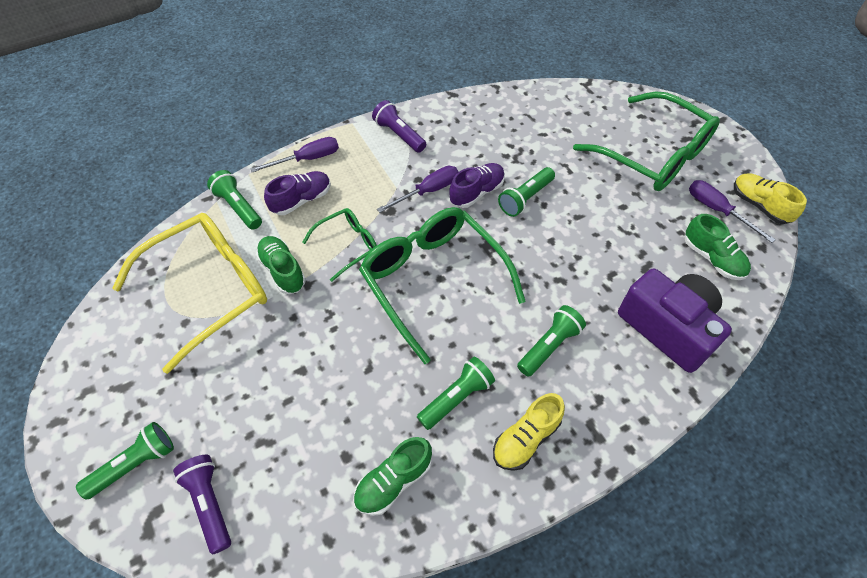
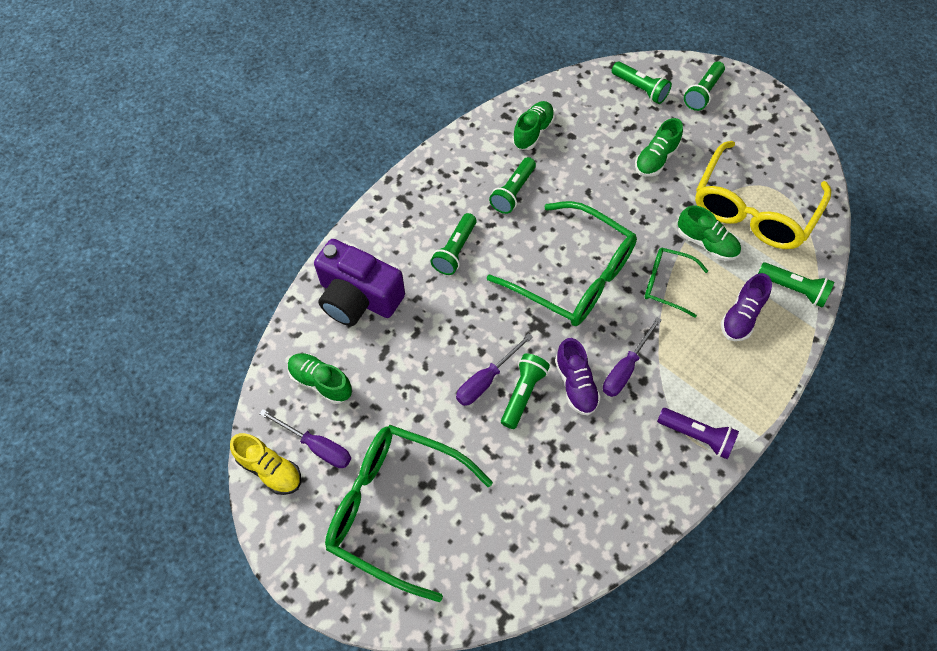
camera: 160 degrees right, 5 degrees up
(209, 503) = (640, 89): purple flashlight -> green flashlight
(265, 384) = (655, 159): none -> green shoe
(307, 159) = (771, 367): purple screwdriver -> purple screwdriver (486, 380)
(348, 245) = (667, 284): green glasses -> green glasses turned 75 degrees clockwise
(476, 192) = (575, 384): purple shoe -> purple shoe turned 45 degrees counterclockwise
(525, 438) = (453, 181): yellow shoe -> none

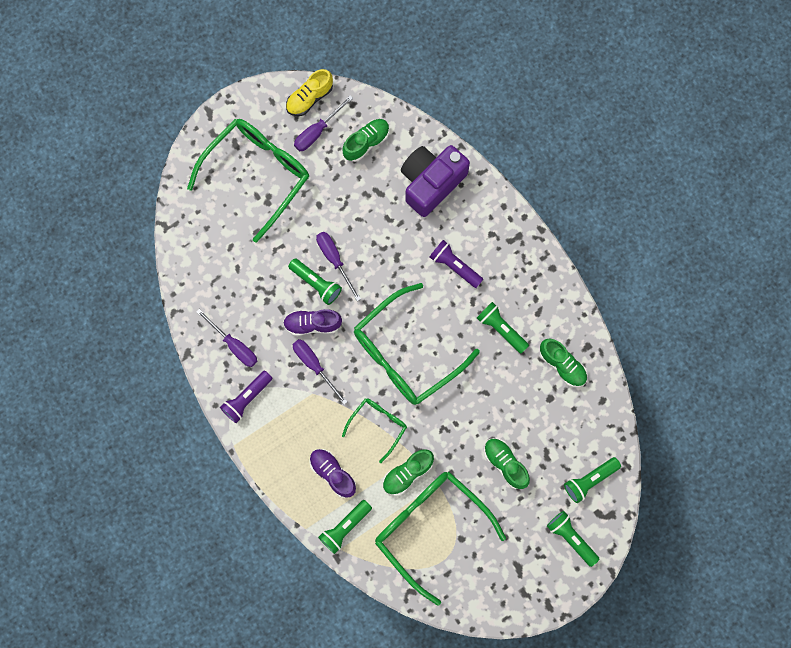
camera: 105 degrees right, 15 degrees up
(455, 251) = (454, 266): green flashlight -> purple flashlight
(636, 471) = (234, 345): none -> purple screwdriver
(753, 209) = (430, 528): yellow glasses -> green glasses

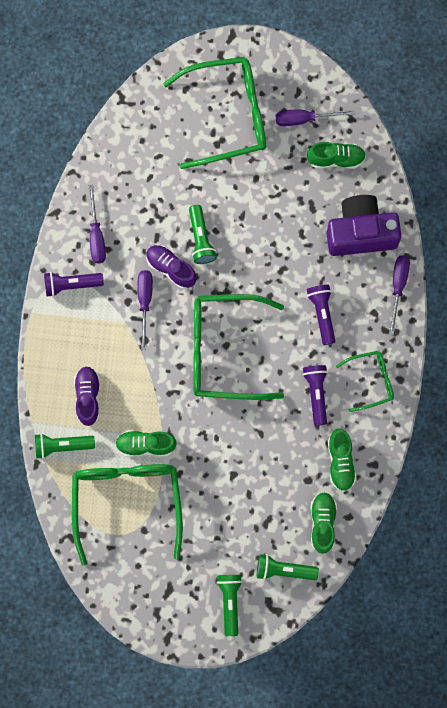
camera: 40 degrees right, 0 degrees up
(309, 98) = (321, 87): yellow shoe -> none
(334, 260) = (231, 232): purple screwdriver -> purple screwdriver (398, 287)
(378, 425) = (154, 389): green glasses -> green glasses (371, 381)
(501, 329) = (316, 394): green flashlight -> purple flashlight
(505, 464) = (228, 501): green shoe -> green shoe (322, 523)

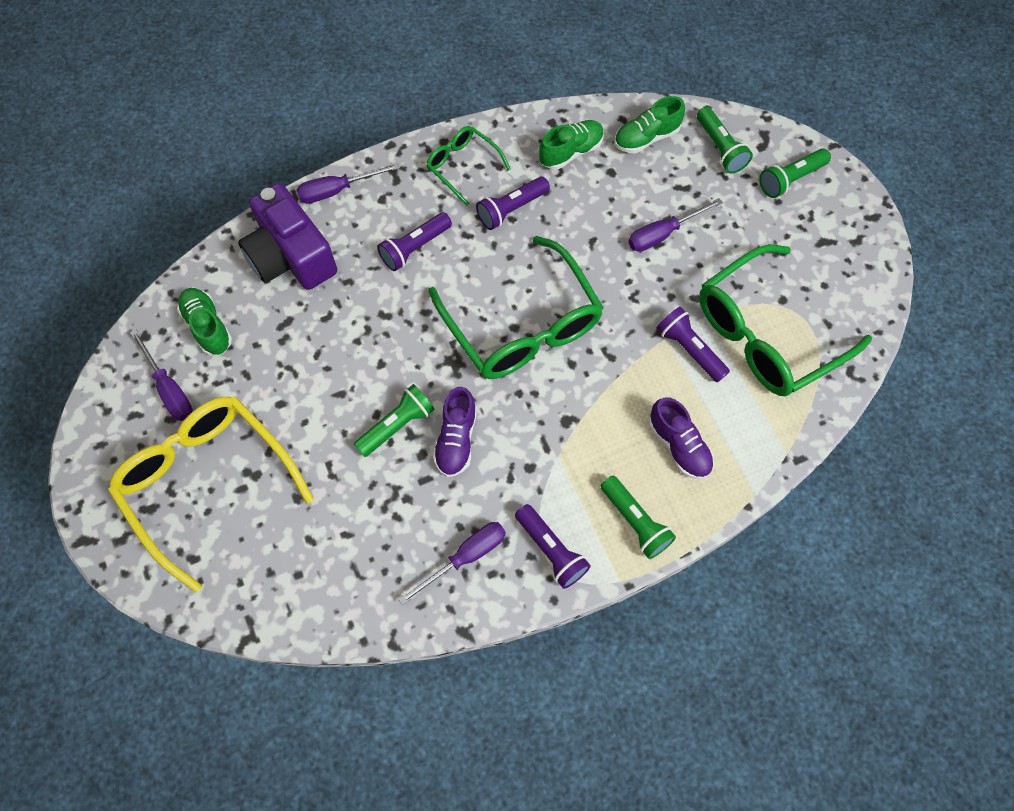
camera: 120 degrees left, 10 degrees down
(62, 446) = (757, 441): green flashlight -> green flashlight (635, 522)
(88, 397) = (679, 446): purple shoe -> purple shoe turned 90 degrees counterclockwise
(145, 302) = (518, 446): purple screwdriver -> purple screwdriver (663, 234)
(145, 445) = (689, 350): green shoe -> purple flashlight
(227, 116) = (208, 483): green glasses -> yellow glasses

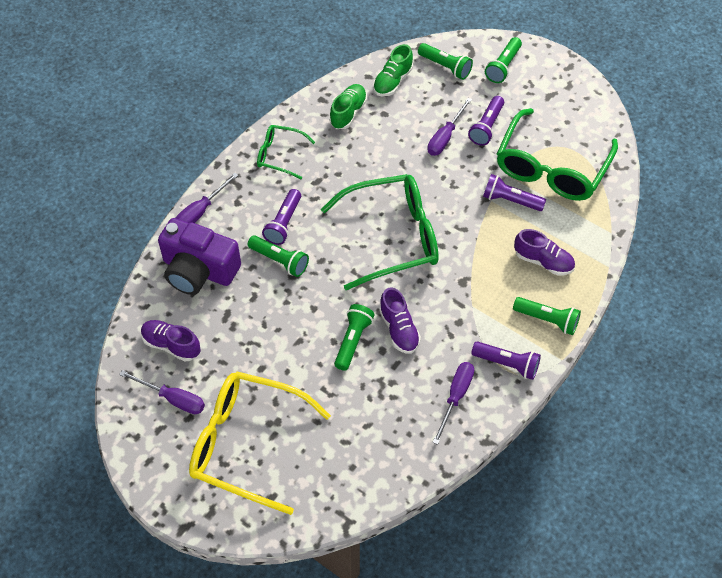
camera: 30 degrees left, 10 degrees down
(208, 327) = (171, 345): green shoe -> purple shoe
(382, 289) = (280, 261): none -> green flashlight
(511, 209) = (333, 168): purple flashlight -> purple flashlight (486, 127)
(522, 325) = (392, 237): green glasses -> green glasses turned 45 degrees counterclockwise

